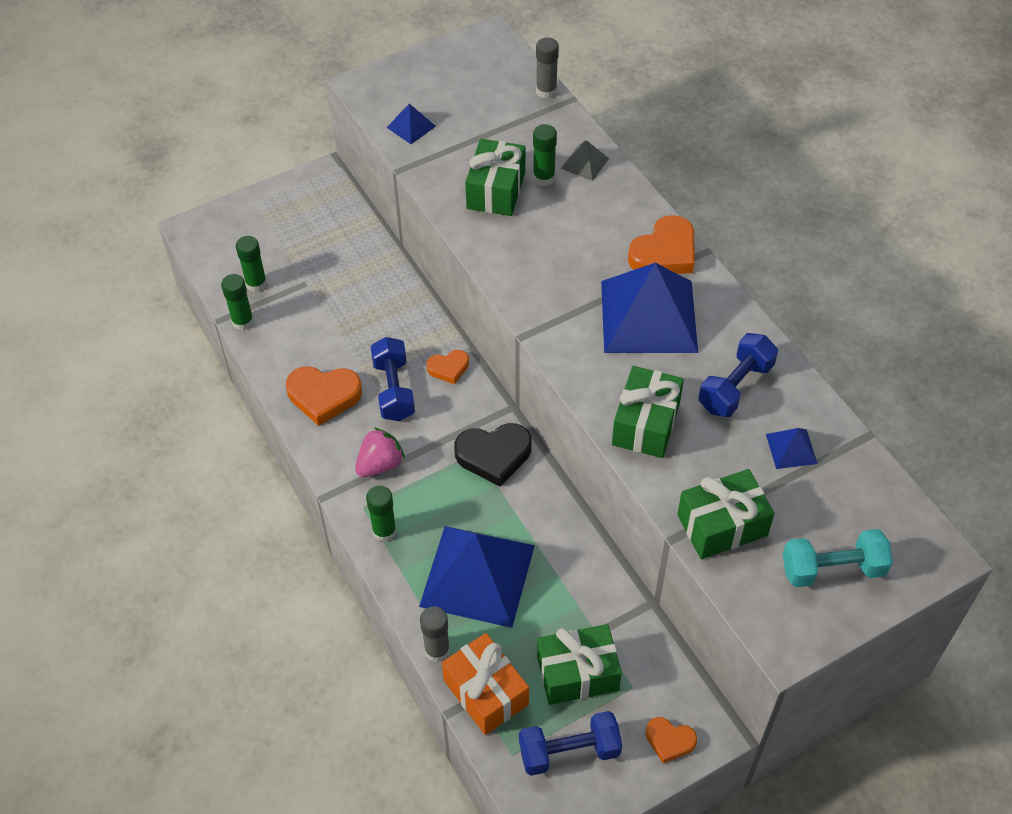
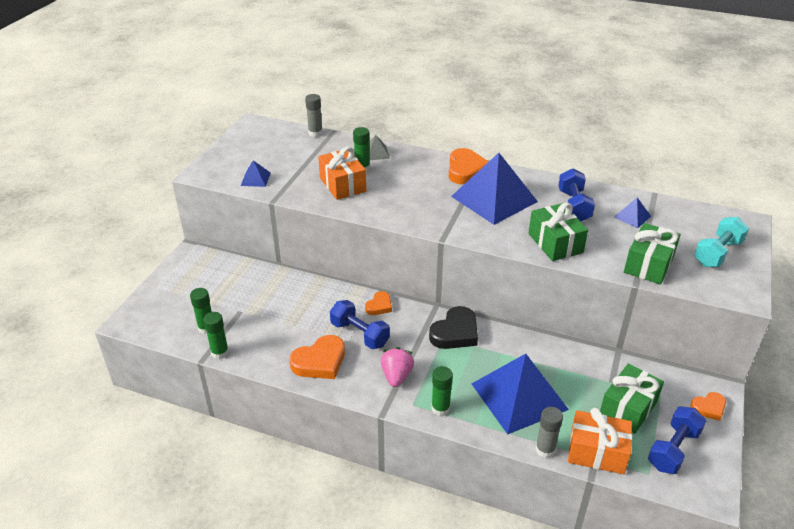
camera: 40 degrees left, 15 degrees down
(496, 190) = (343, 185): green gift -> orange gift

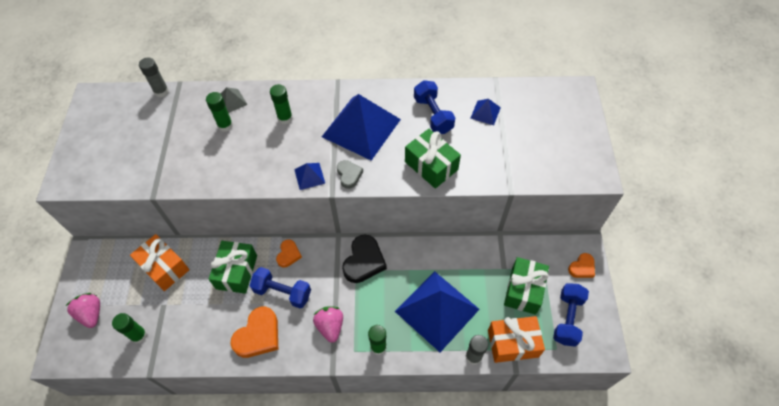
camera: 20 degrees left, 20 degrees up
(172, 299) = (91, 314): none -> pink strawberry
(220, 352) = (163, 359): green glue stick -> green glue stick (285, 118)
(255, 179) = (124, 172): blue pyramid -> blue pyramid (309, 176)
(343, 185) = (214, 153): orange gift -> orange gift (164, 267)
(466, 170) = (324, 99): orange heart -> none
(466, 230) = (349, 175): none -> grey heart
(649, 264) = (515, 165): green gift -> green gift (236, 272)
(717, 253) = (565, 134): turquoise dumbbell -> none

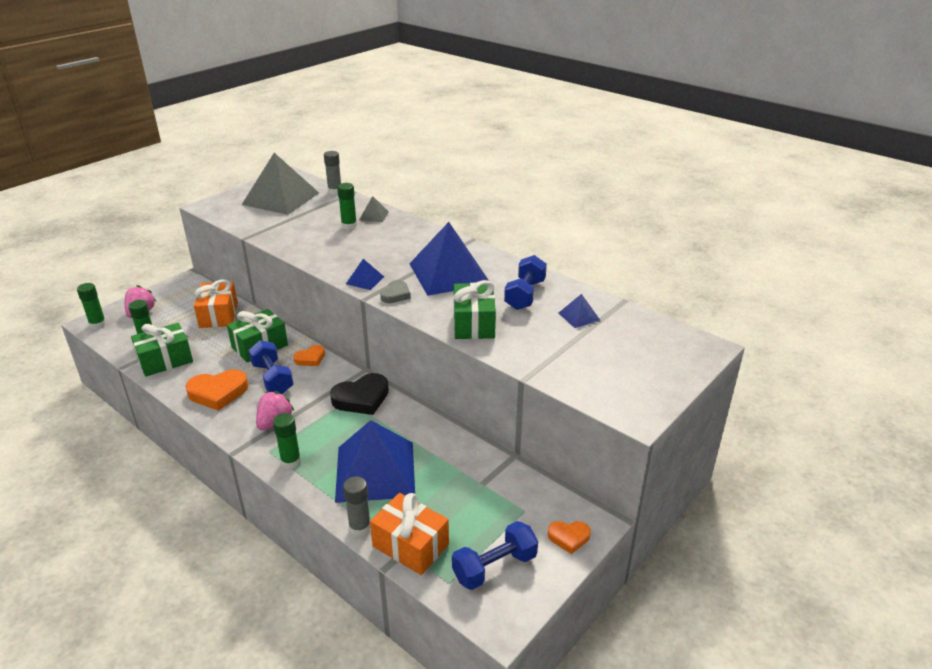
camera: 40 degrees right, 25 degrees down
(123, 130) = (281, 198): none -> grey pyramid
(285, 118) = (398, 241): green glue stick -> green glue stick (98, 324)
(523, 290) = (478, 513): green gift -> green gift (165, 360)

